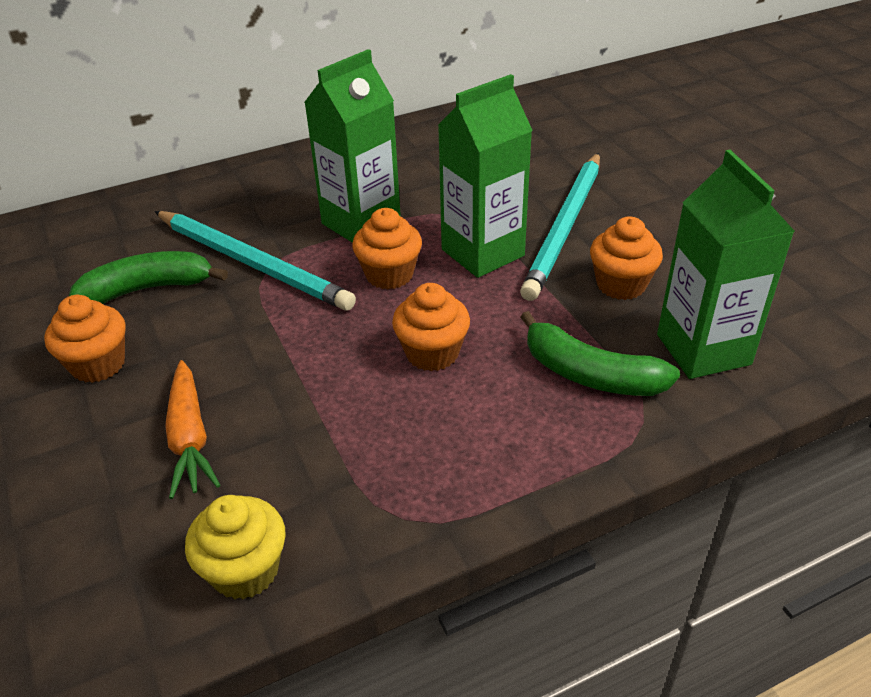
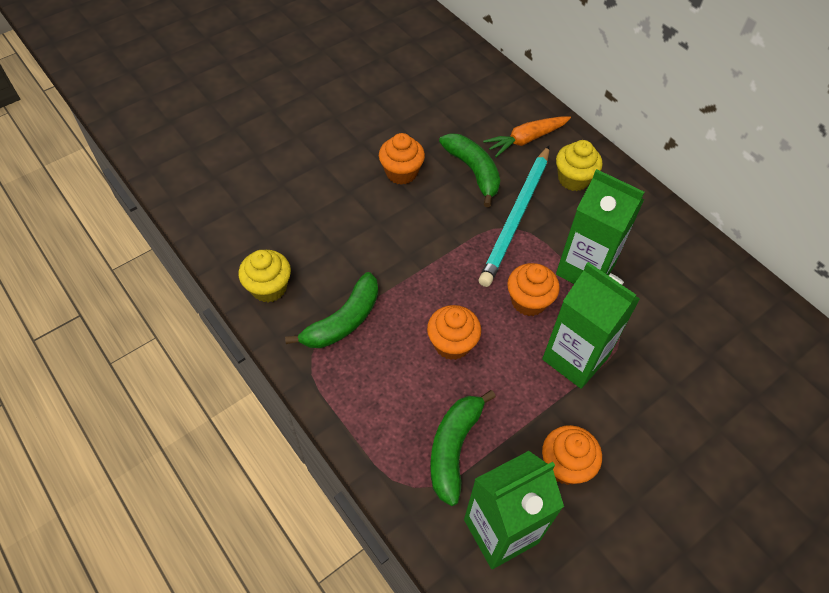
camera: 75 degrees right, 15 degrees up
(190, 437) = (353, 235): orange carrot -> orange carrot (526, 140)
(219, 207) = (573, 179): none -> yellow cupcake
(353, 469) = (343, 321): none -> green banana
(565, 227) = (631, 416): turquoise pencil -> none

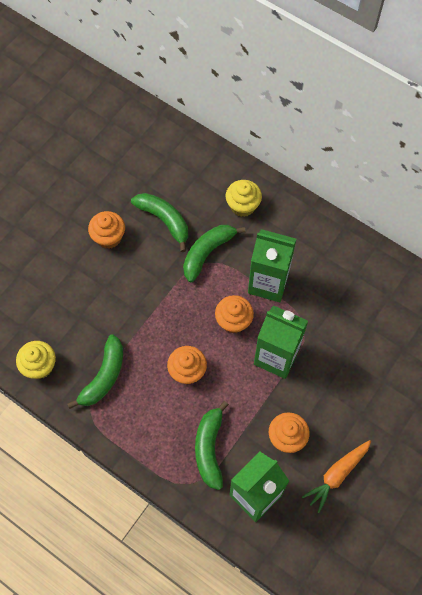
camera: 15 degrees left, 10 degrees up
(516, 217) = (207, 253): turquoise pencil -> green banana
(526, 140) = (198, 179): orange carrot -> orange carrot (337, 475)

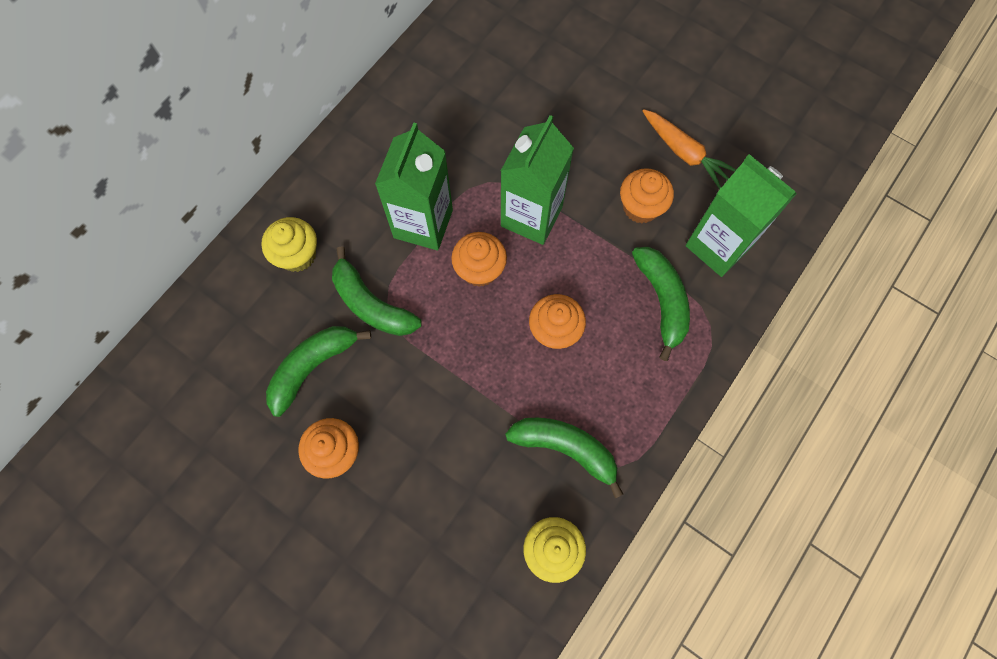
camera: 90 degrees left, 5 degrees up
(209, 448) = (662, 301): green banana -> green banana turned 105 degrees counterclockwise

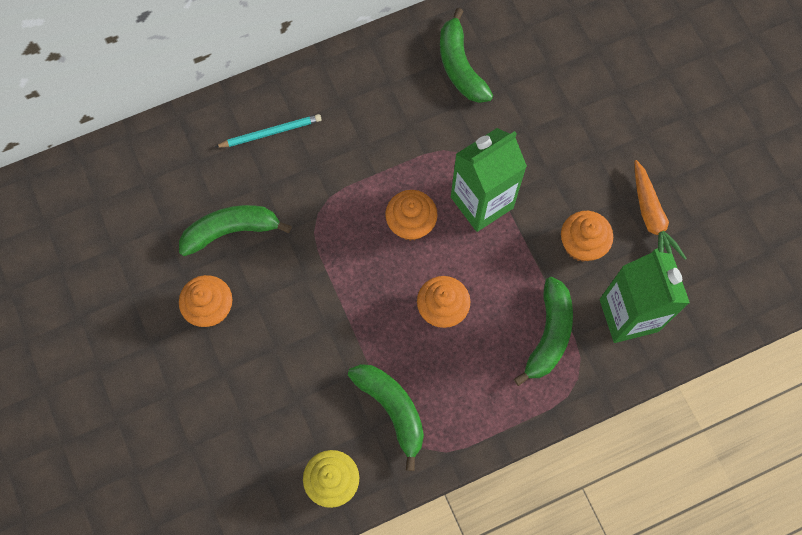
camera: 30 degrees right, 0 degrees up
(297, 255) = (271, 132): yellow cupcake -> turquoise pencil
(371, 304) = (306, 205): green banana -> green banana (460, 66)
(423, 224) = (387, 160): green carton -> none

